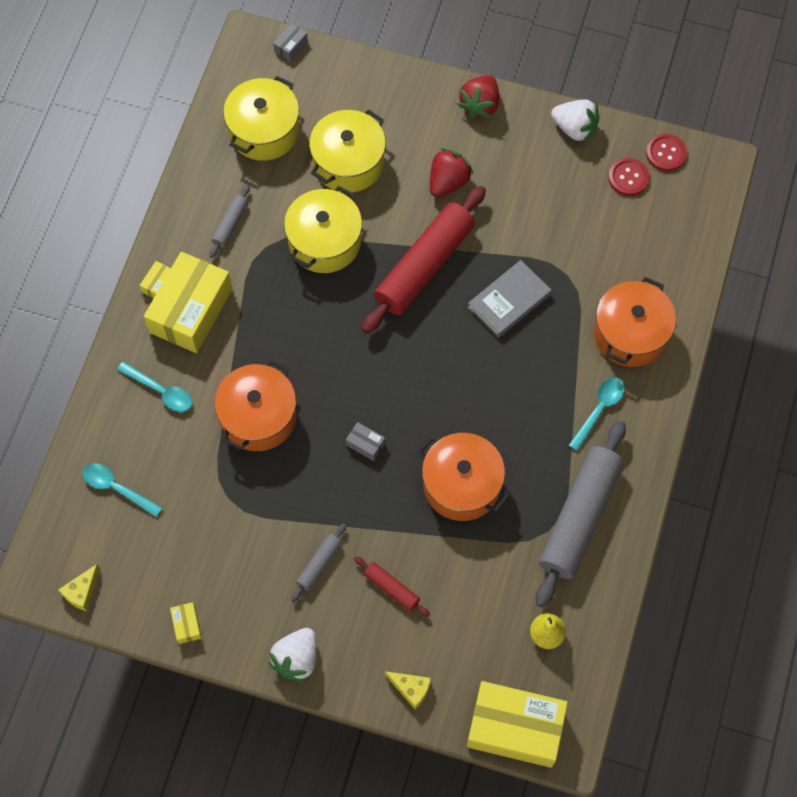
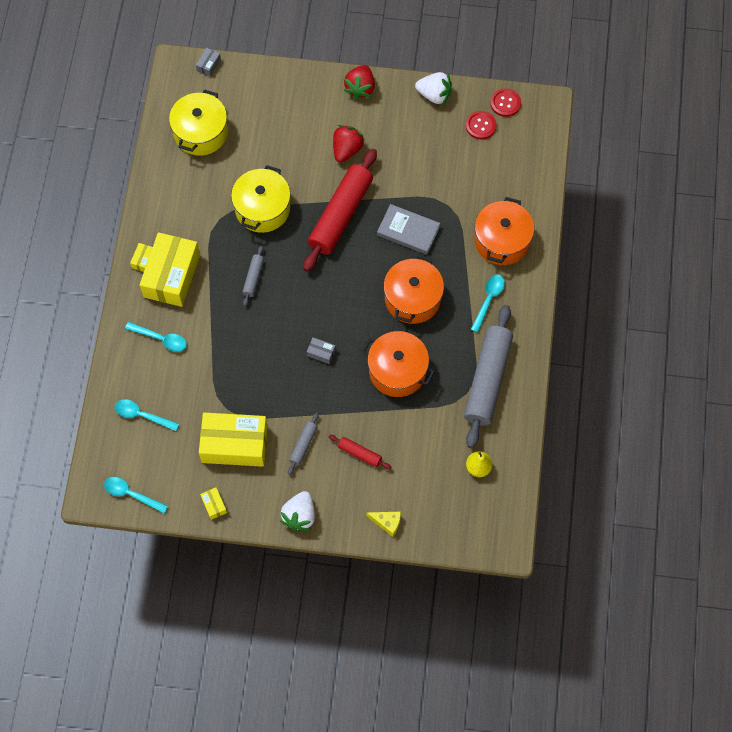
camera: 10 degrees left, 0 degrees up
(82, 592) = (131, 494): yellow cheese -> turquoise spoon
(230, 224) = (189, 207): grey rolling pin -> grey rolling pin (253, 278)
(258, 417) = (237, 346): orange pot -> orange pot (412, 298)
(348, 162) = (269, 147): yellow pot -> none
(509, 301) = (408, 231): grey book -> grey book turned 75 degrees clockwise
(515, 728) = (467, 537): yellow box -> yellow box (234, 444)

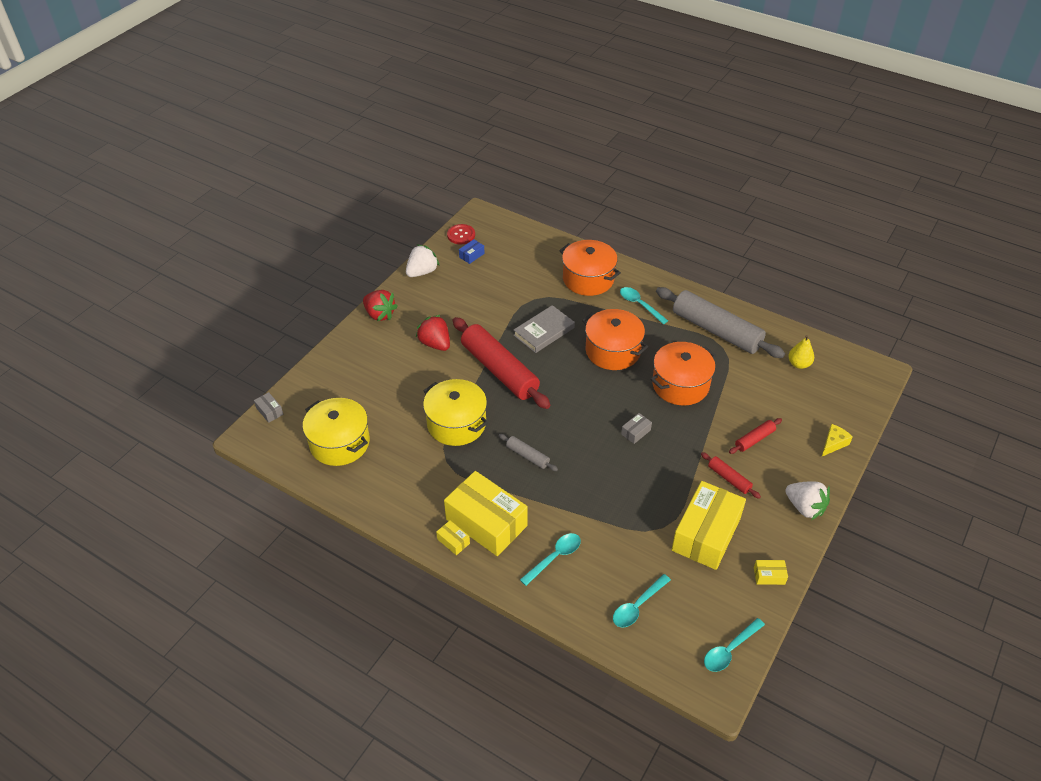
camera: 65 degrees left, 20 degrees down
(303, 445) = (729, 478): grey rolling pin -> red rolling pin
(480, 126) = (471, 255): red button -> blue box

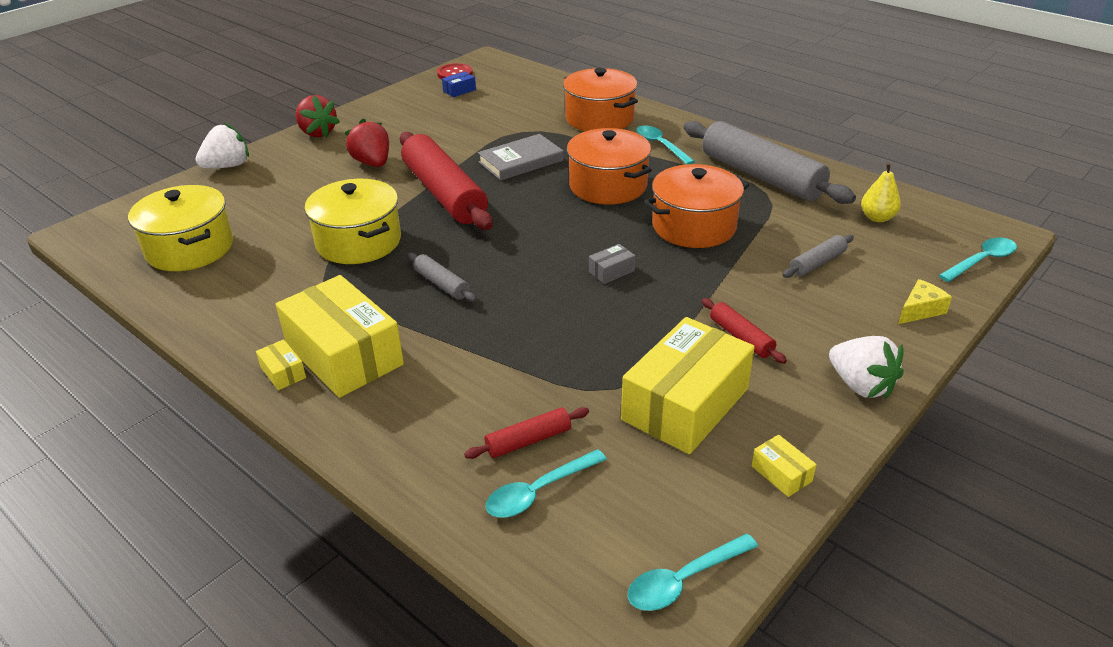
camera: 10 degrees right, 10 degrees down
(269, 411) = (121, 210): grey box -> none
(422, 272) = (391, 100): white strawberry -> white strawberry (227, 166)
(554, 557) = (428, 409): turquoise spoon -> turquoise spoon (981, 261)
(754, 439) = (792, 294): red rolling pin -> red rolling pin (528, 440)
(766, 410) = (817, 263): none -> grey rolling pin
(769, 576) = (781, 473): yellow box -> yellow box turned 45 degrees clockwise

